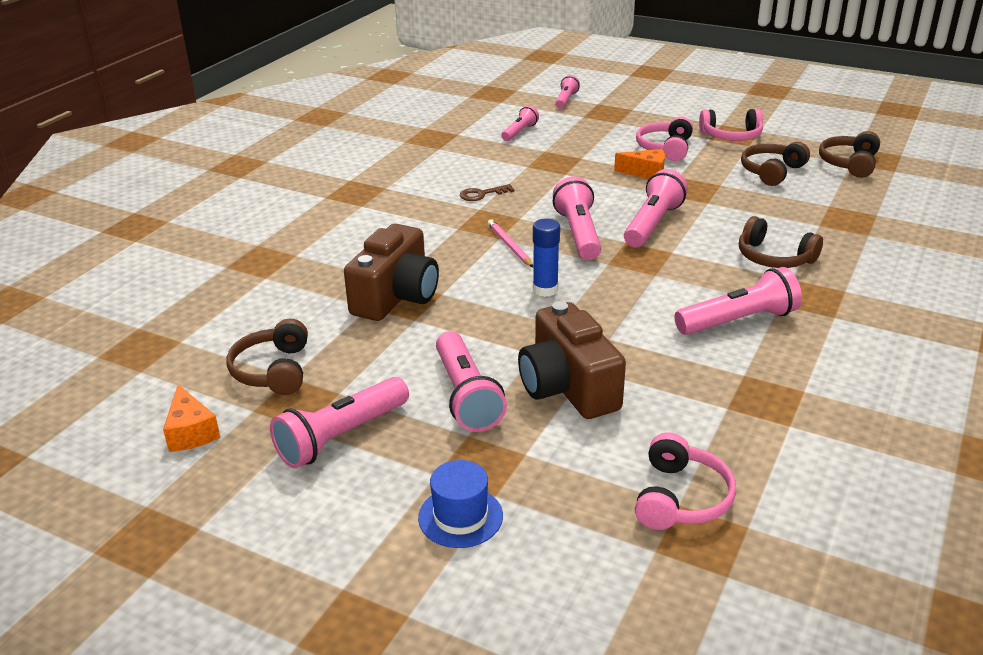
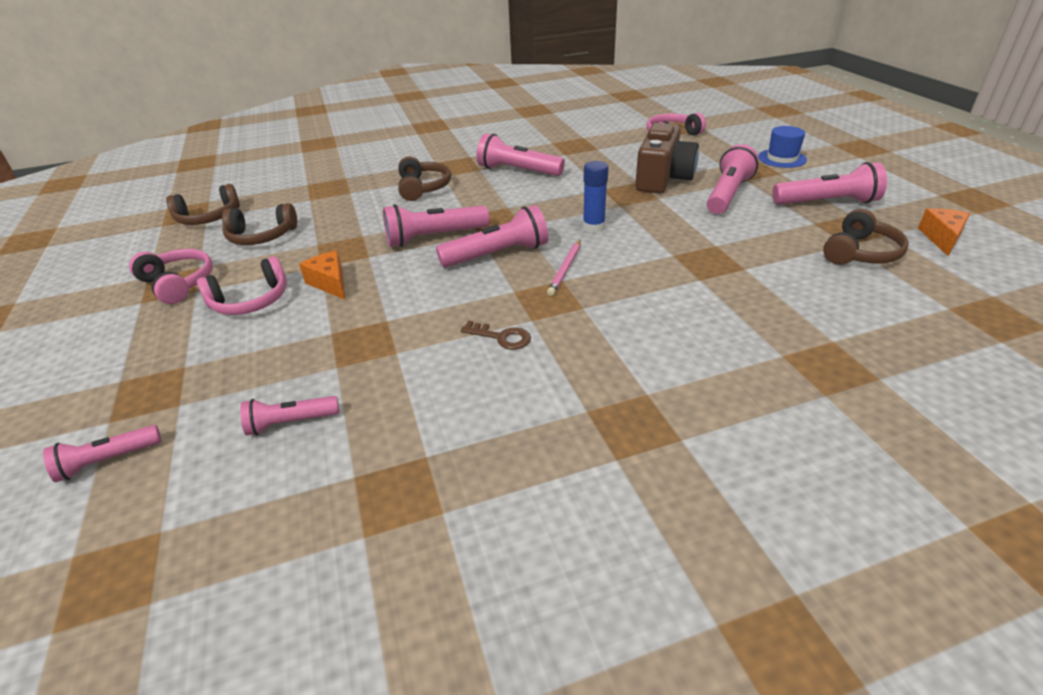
camera: 135 degrees left, 5 degrees up
(396, 297) = (713, 267): brown camera -> none
(578, 234) = (497, 254): pink flashlight -> pink flashlight turned 150 degrees counterclockwise

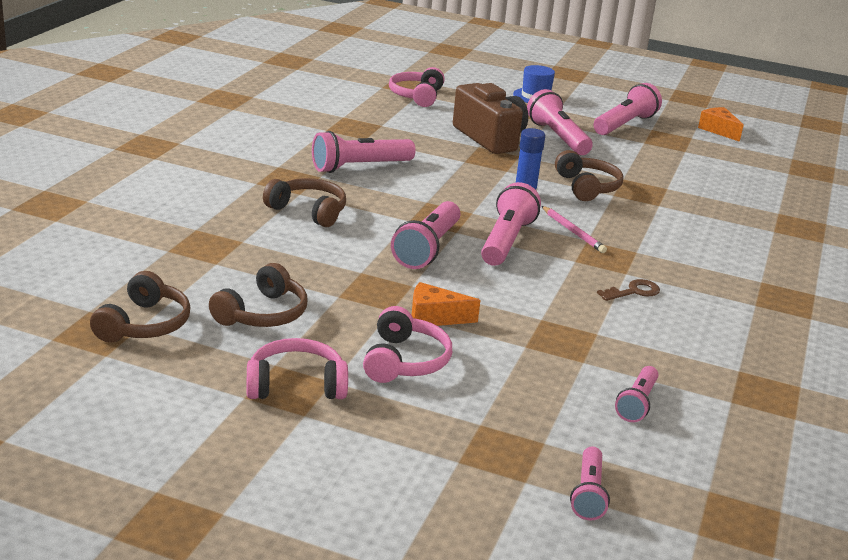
camera: 55 degrees left, 10 degrees down
(860, 253) = (700, 154): brown headphones -> brown headphones (587, 187)

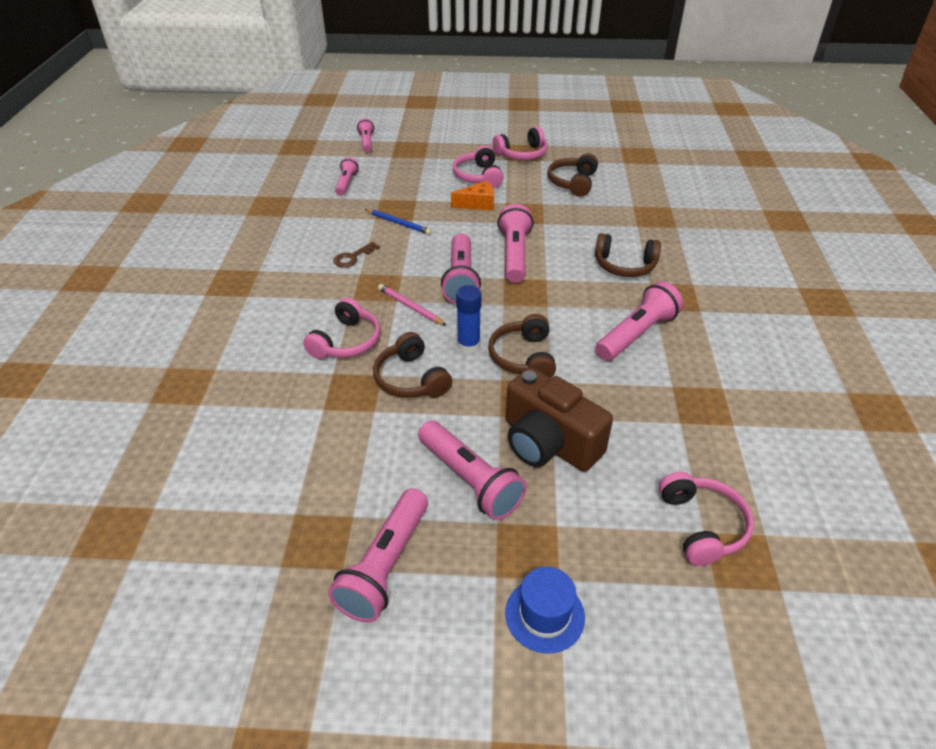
camera: 165 degrees right, 15 degrees up
(144, 324) = (623, 163): brown headphones -> brown headphones (523, 357)
(563, 318) = (398, 223): none -> blue pencil
(645, 221) = (346, 341): none -> pink headphones
(718, 130) = (231, 615): orange cheese -> none

